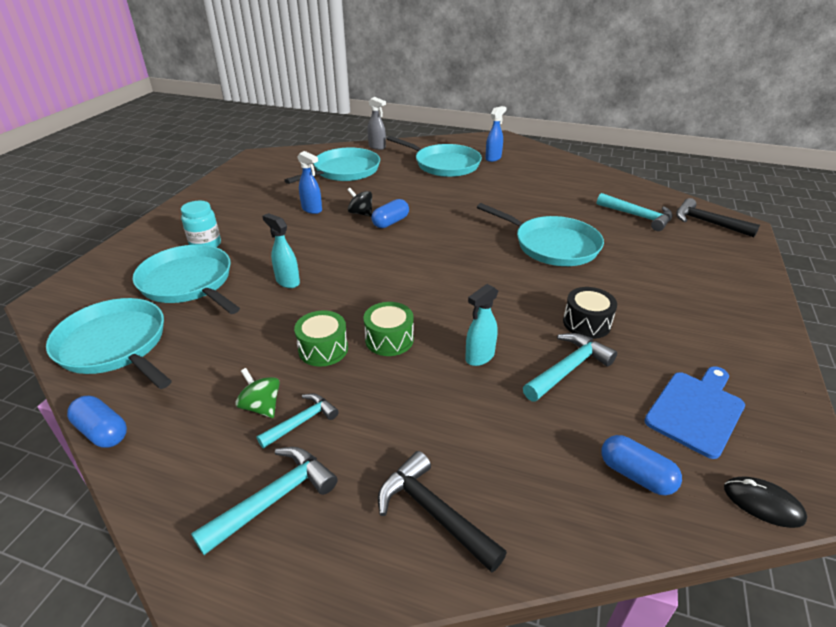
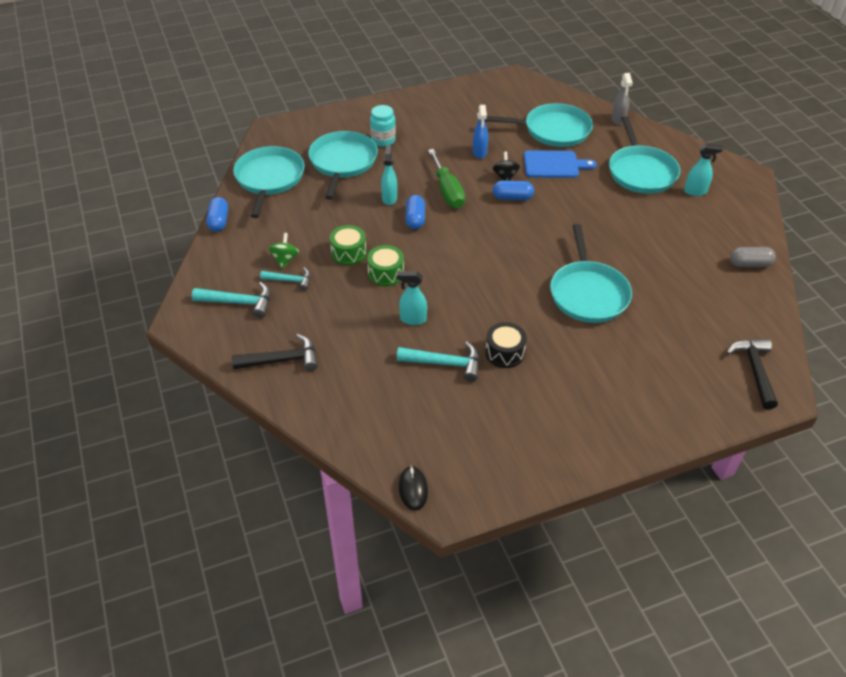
camera: 50 degrees right, 10 degrees up
(332, 247) = (447, 191): none -> green screwdriver
(433, 512) = (282, 360): black hammer -> black hammer turned 75 degrees clockwise
(493, 158) = (695, 191): blue spray bottle -> turquoise spray bottle
(591, 175) = (749, 264): none -> grey capsule
(636, 475) = (382, 427): blue capsule -> blue capsule (415, 219)
(638, 216) = (705, 323): turquoise hammer -> none
(696, 410) = (468, 437): blue cutting board -> blue cutting board (554, 165)

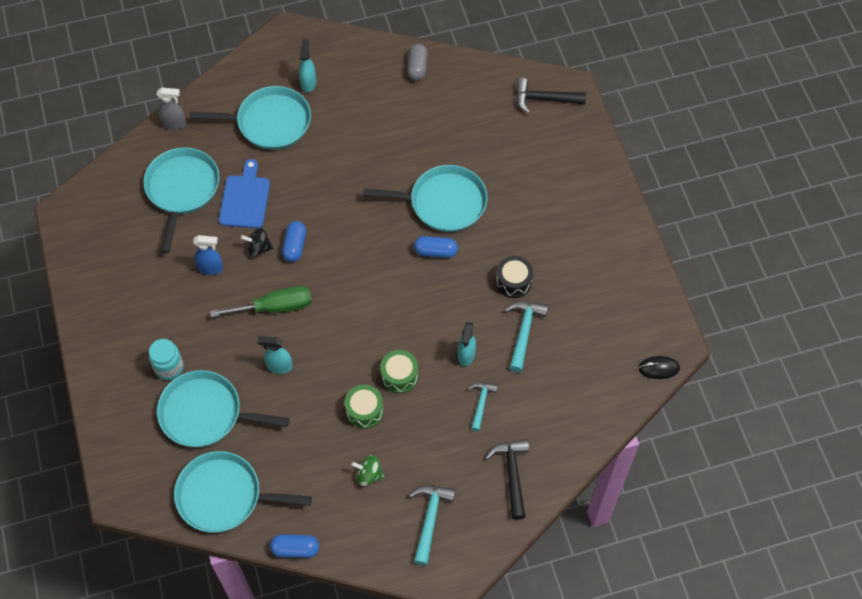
camera: 85 degrees left, 15 degrees up
(290, 280) = (401, 469): turquoise hammer -> turquoise hammer (481, 403)
(415, 219) = (318, 342): blue capsule -> blue capsule (435, 251)

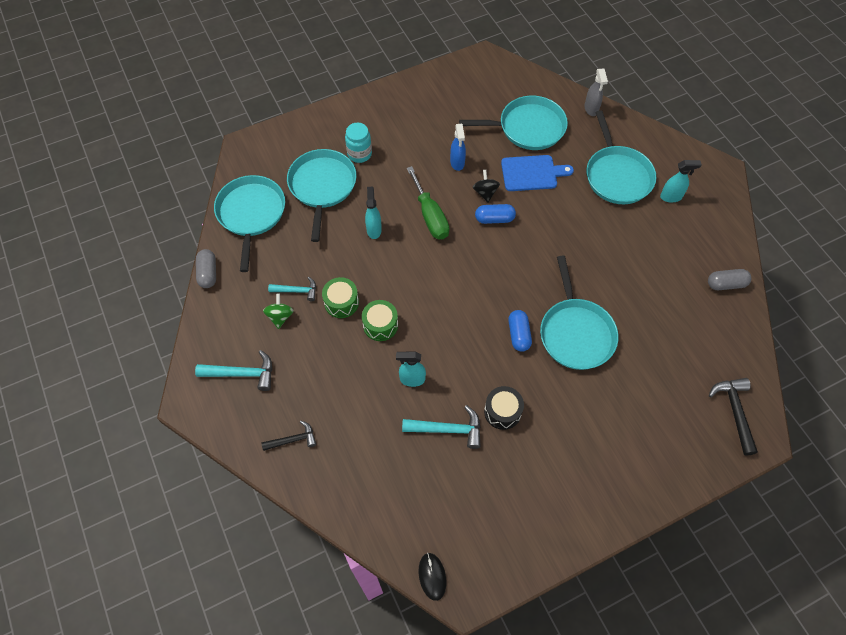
camera: 80 degrees right, 0 degrees up
(295, 549) = (208, 273): blue capsule -> grey capsule
(481, 403) = (363, 400): turquoise hammer -> turquoise hammer (297, 291)
(512, 474) = (293, 439): black hammer -> black hammer, size x0.66

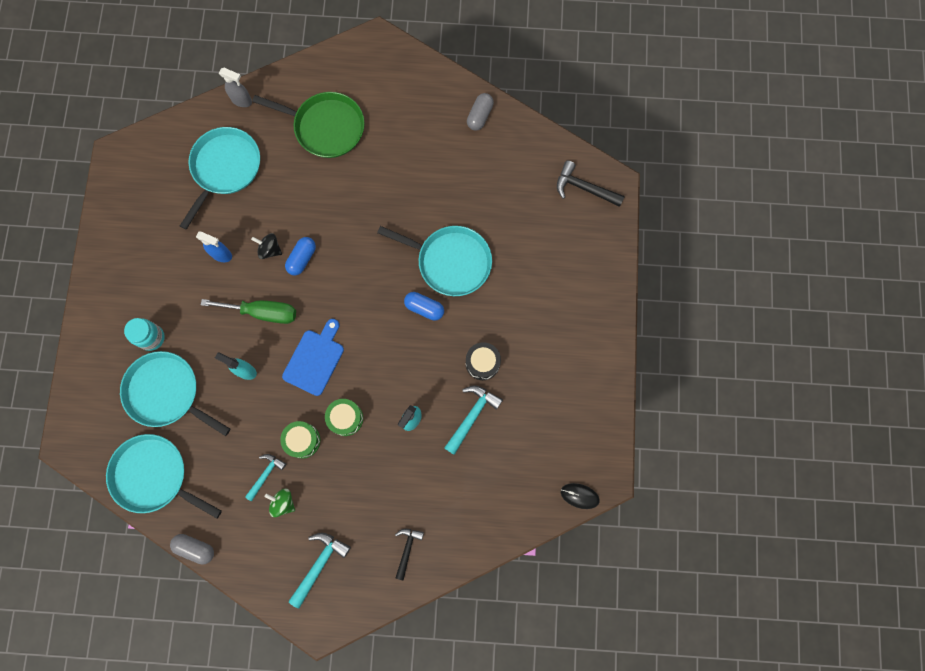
camera: 60 degrees left, 15 degrees up
(532, 173) = (276, 197): blue cutting board -> blue cutting board (315, 359)
(617, 175) = (326, 127): turquoise pan -> green pan
(671, 197) = (375, 99): turquoise spray bottle -> none

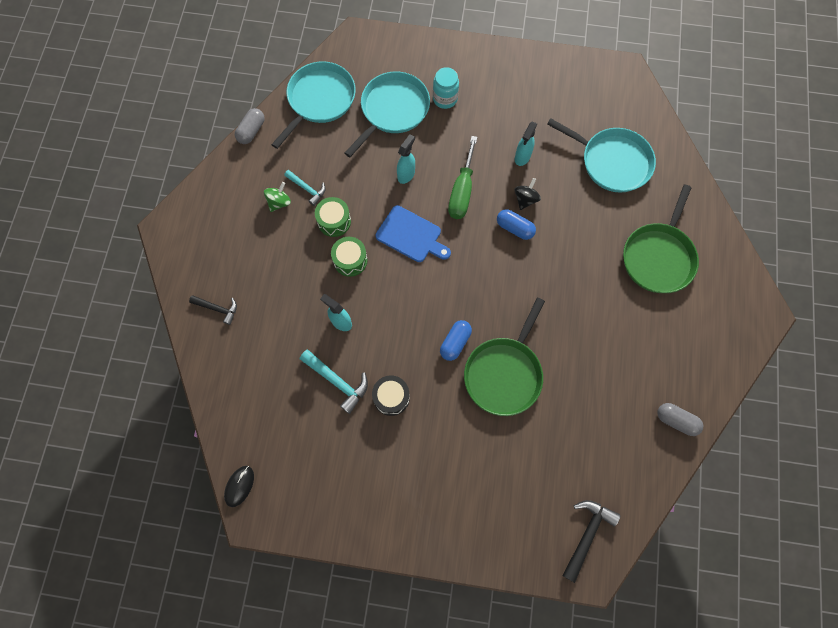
camera: 95 degrees right, 5 degrees down
(221, 254) = (522, 157): blue spray bottle -> turquoise spray bottle
(242, 100) = (686, 179): grey spray bottle -> none
(319, 564) = (219, 231): turquoise hammer -> none
(450, 261) = (504, 373): turquoise pan -> green pan

